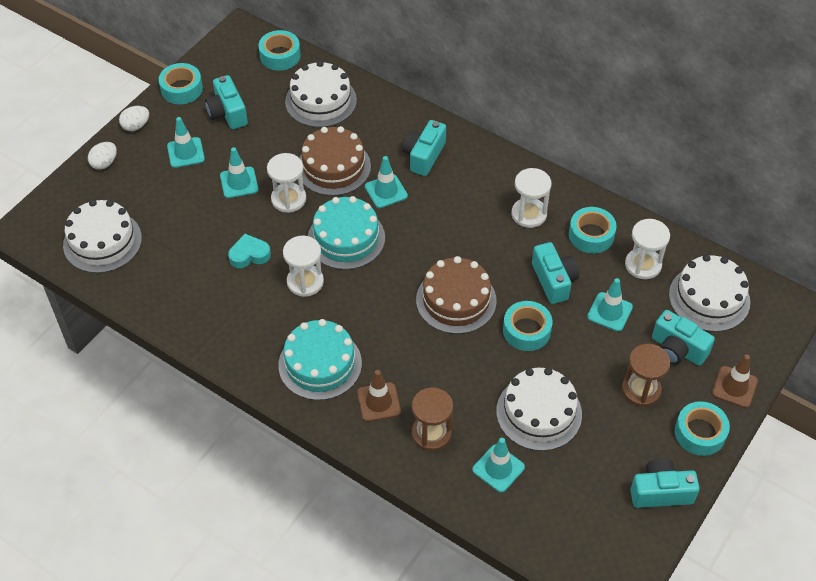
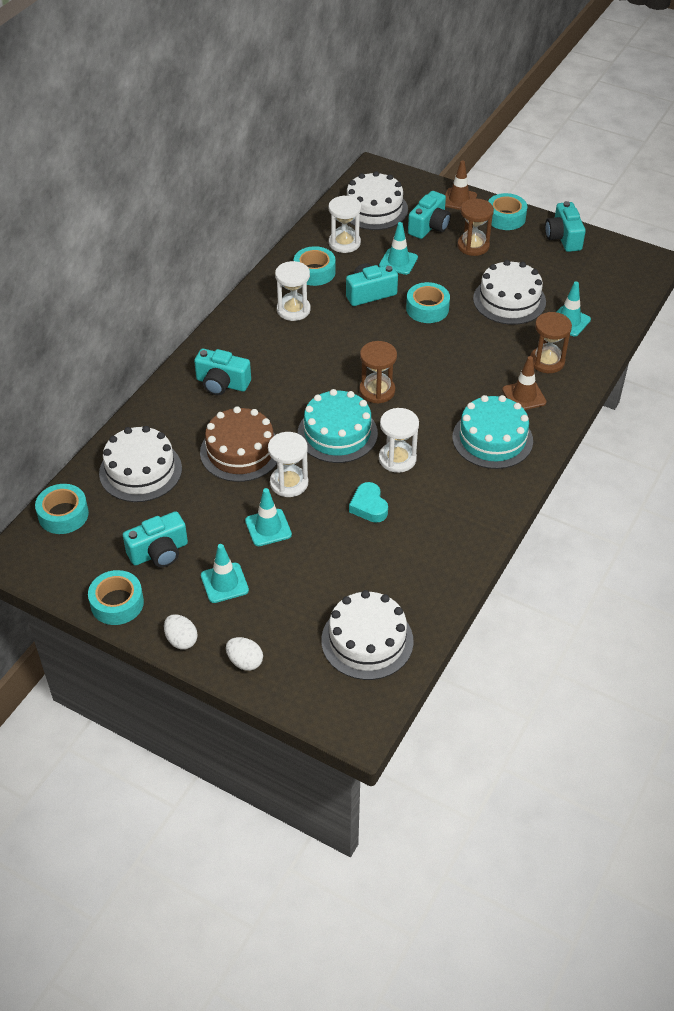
camera: 95 degrees left, 5 degrees down
(386, 191) = (272, 408): turquoise traffic cone -> none
(401, 274) = (377, 391): none -> brown hourglass
(456, 300) = (401, 353): brown cake -> none

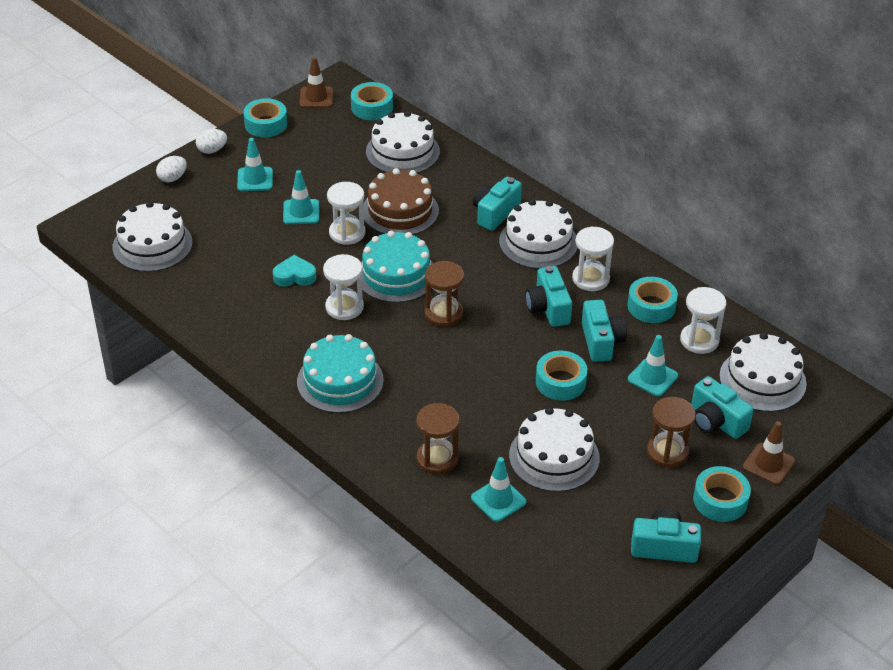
camera: 105 degrees right, 5 degrees down
(159, 552) = (306, 150): turquoise camera -> turquoise camera (548, 308)
(255, 348) = (538, 242): none -> white cake
(524, 396) = (391, 423): brown traffic cone -> brown traffic cone (316, 97)

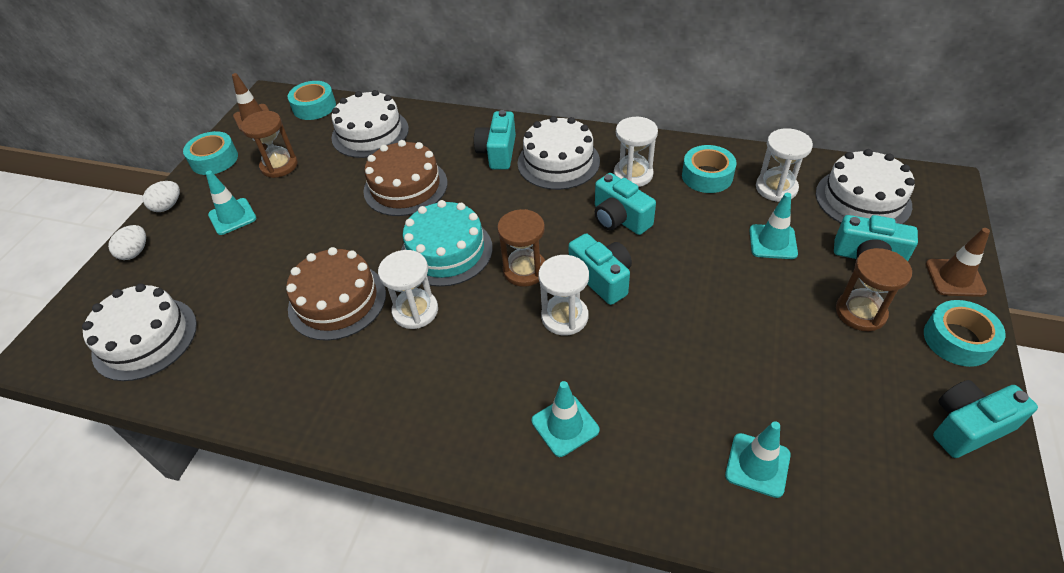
camera: 25 degrees left, 5 degrees up
(294, 276) = (337, 301): turquoise heart -> brown cake
(301, 212) = (303, 229): turquoise traffic cone -> turquoise traffic cone (565, 425)
(340, 381) = (469, 403): turquoise cake -> none
(347, 233) = (366, 230): white hourglass -> white hourglass (564, 317)
(437, 458) = (649, 447): brown hourglass -> brown hourglass (279, 166)
(554, 456) = (764, 376): white cake -> none
(560, 382) = (696, 288): turquoise tape -> none
(601, 341) = (695, 228): turquoise camera -> turquoise camera (602, 278)

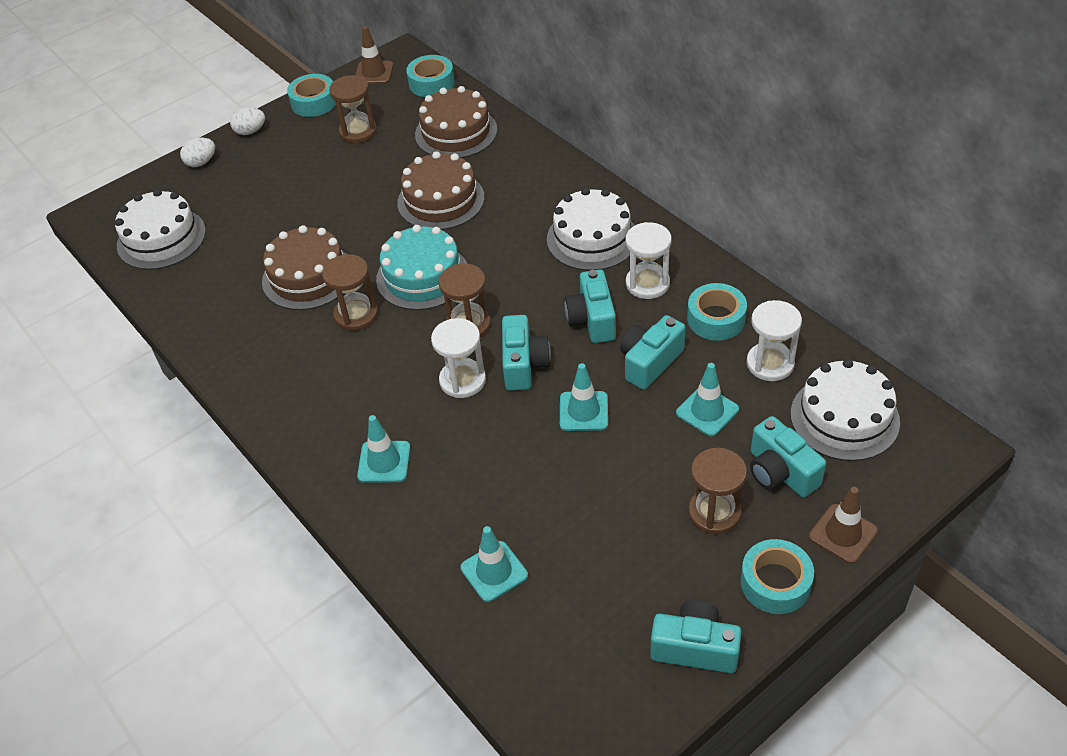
camera: 35 degrees right, 0 degrees up
(232, 217) = (289, 164): turquoise traffic cone -> turquoise traffic cone (583, 411)
(370, 133) = (456, 132): white cake -> brown cake
(415, 311) = (356, 315): white hourglass -> brown hourglass
(498, 152) = (547, 203): turquoise camera -> turquoise camera (650, 362)

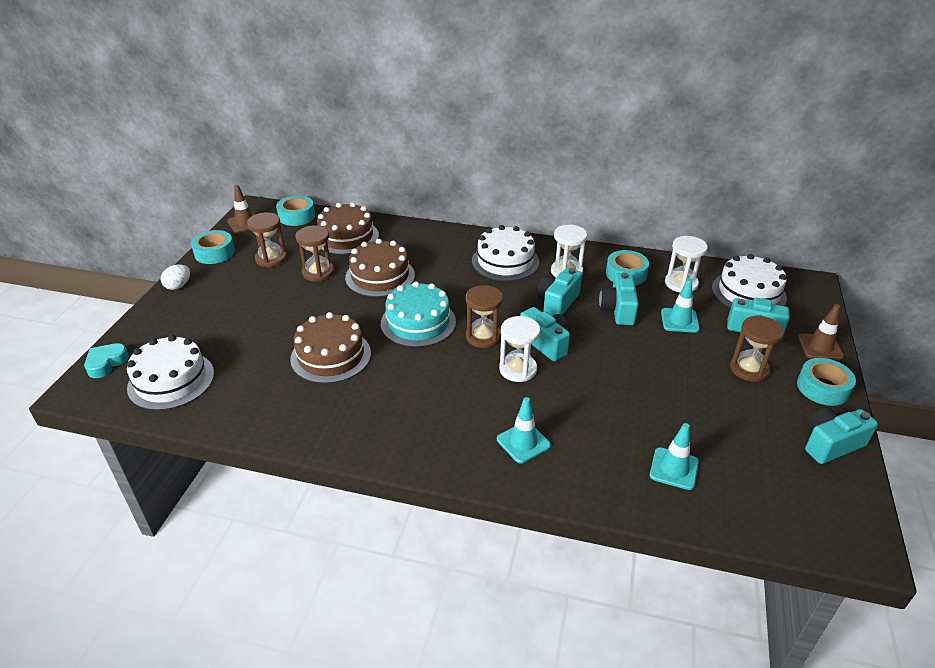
camera: 40 degrees left, 10 degrees down
(129, 195) = (106, 363): none -> turquoise heart
(201, 162) = (154, 319): white egg -> none
(356, 315) = (396, 364): brown hourglass -> brown hourglass (318, 272)
(583, 411) = (613, 352): turquoise traffic cone -> none
(592, 320) = (557, 302): turquoise camera -> turquoise camera turned 75 degrees clockwise

